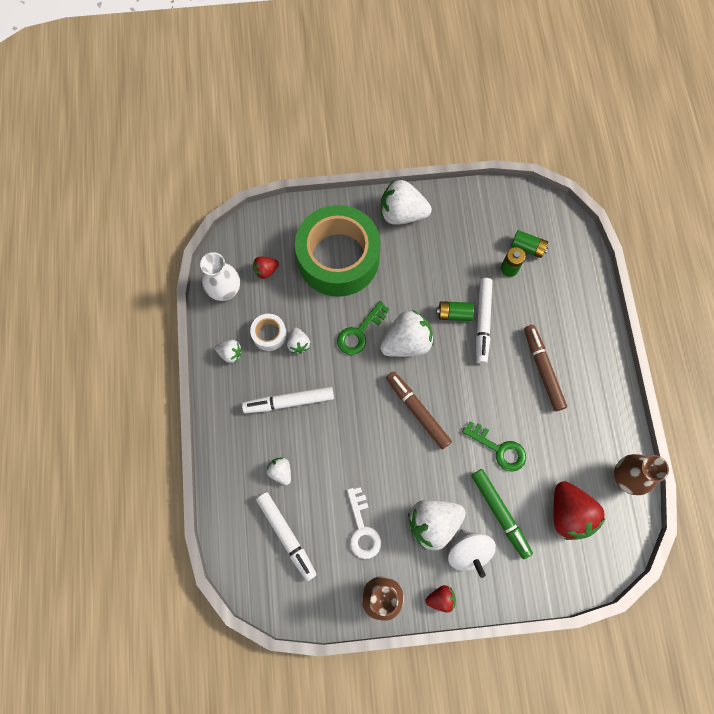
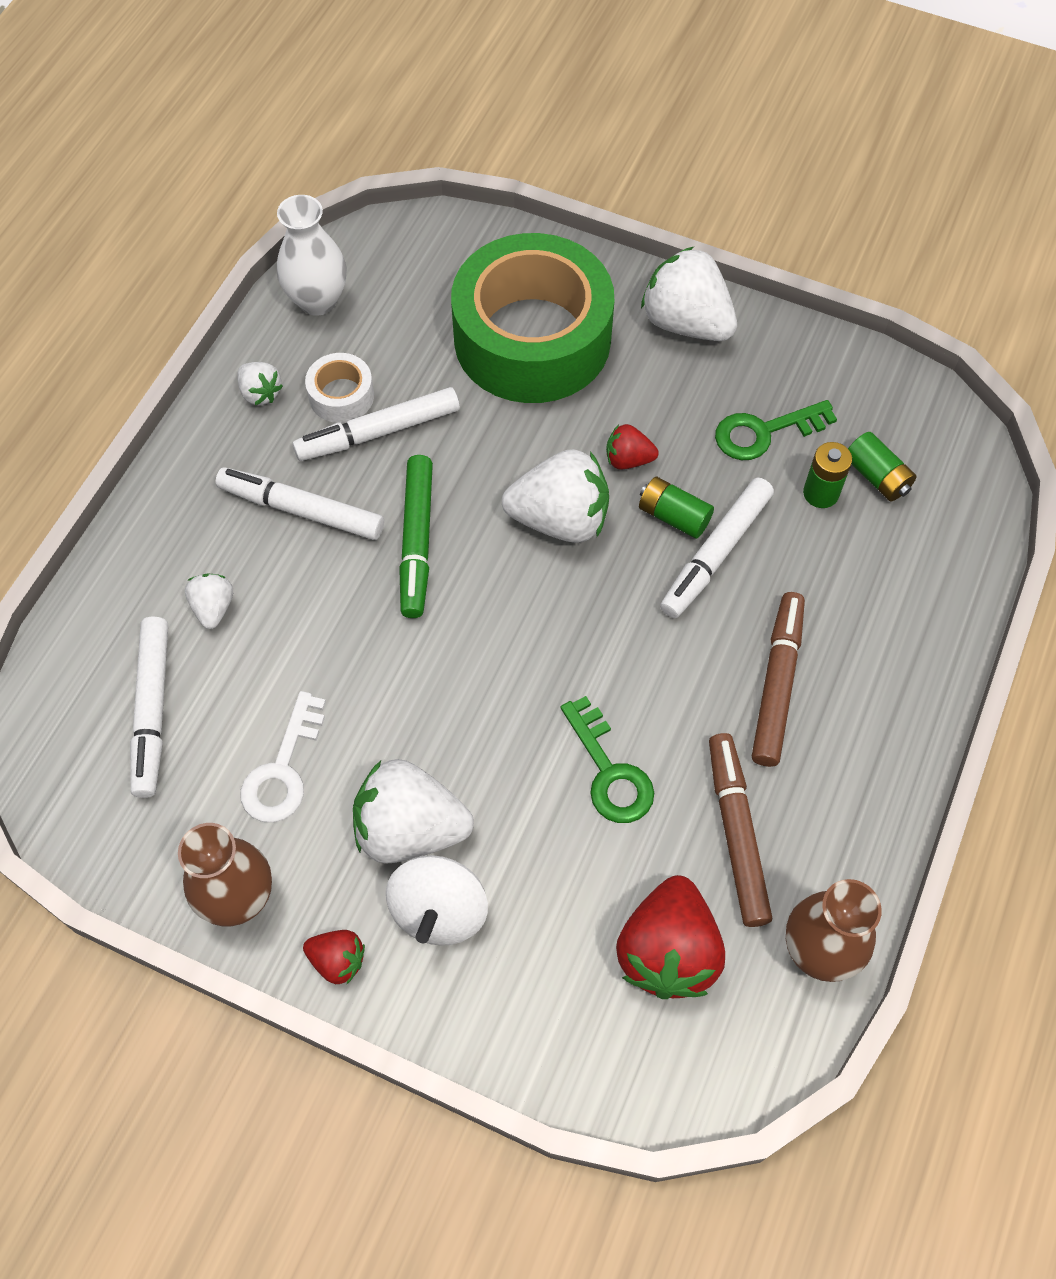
camera: 30 degrees right, 10 degrees down
(266, 270) = (402, 302): red strawberry -> red strawberry (628, 459)
(298, 344) = (378, 432): white strawberry -> white marker
(359, 332) = (490, 465): green key -> green key (764, 432)
(417, 411) = (505, 635): brown marker -> brown marker (736, 833)
(500, 513) = (539, 879): green marker -> green marker (417, 542)

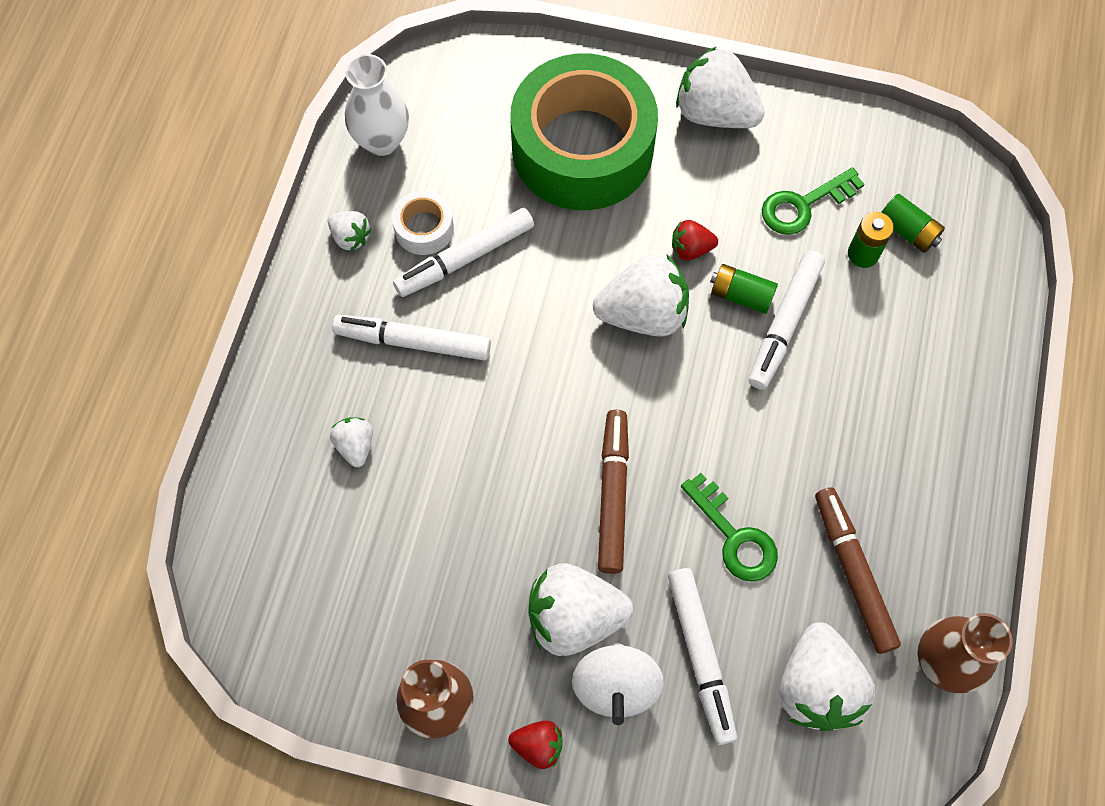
camera: 10 degrees left, 5 degrees up
(153, 711) = (324, 549): white marker -> white marker (701, 656)
(283, 769) = (451, 583): white key -> none
(417, 542) = (522, 355): green marker -> none
(668, 951) = (816, 686): red strawberry -> white strawberry
(777, 683) = (860, 433): brown marker -> brown marker (613, 494)

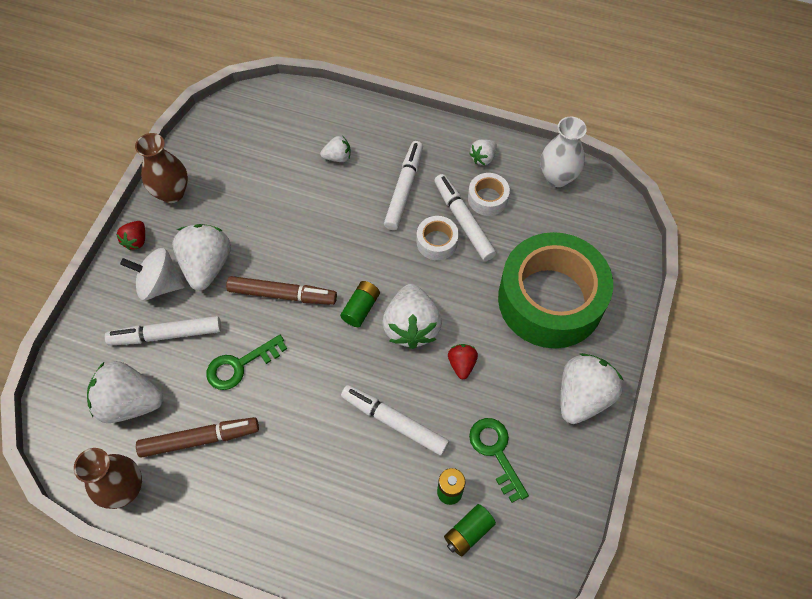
camera: 95 degrees right, 5 degrees down
(504, 291) = (437, 242): none -> white tape
(741, 295) = (420, 394): green battery -> green battery (361, 308)

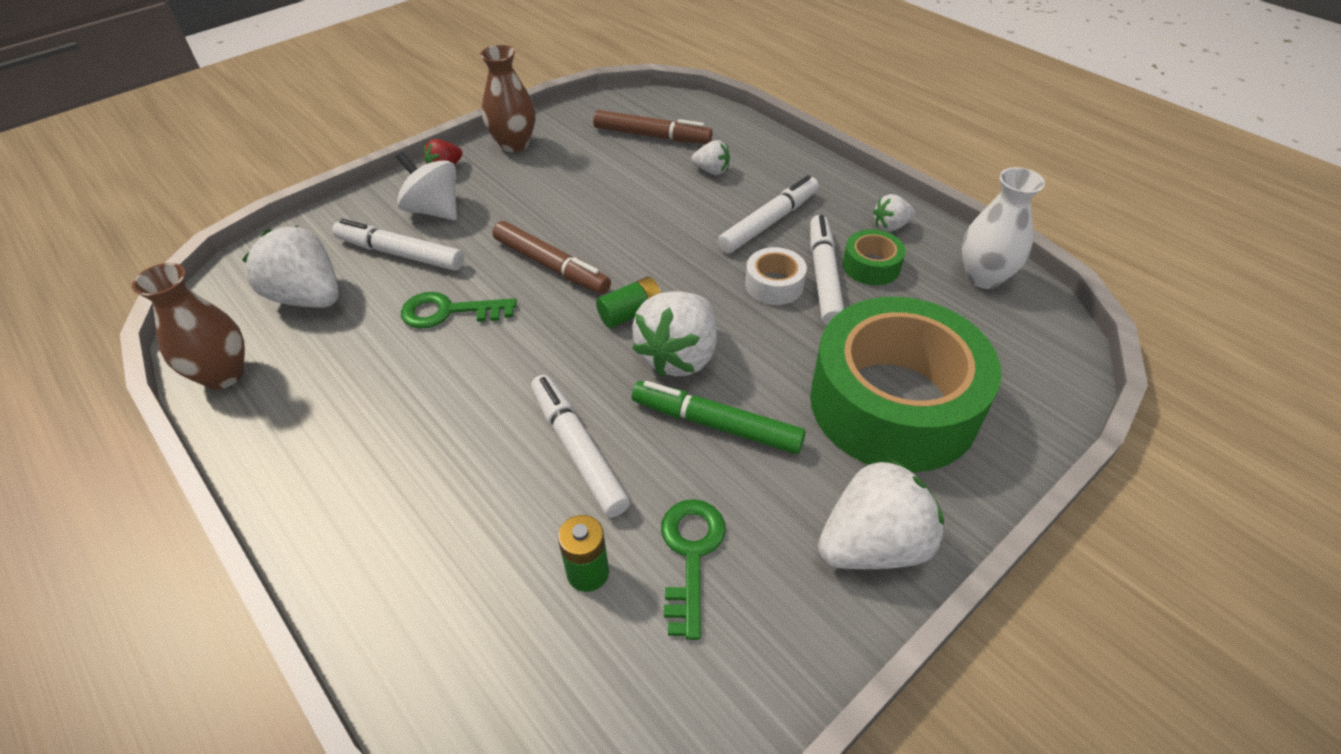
camera: 30 degrees right, 15 degrees down
(200, 439) = (342, 363): brown marker -> brown marker (652, 136)
(207, 266) = (495, 212): white strawberry -> none
(462, 364) = (716, 425): red strawberry -> green marker
(468, 532) = (575, 643): green battery -> none
(487, 198) = (871, 266): white tape -> green tape

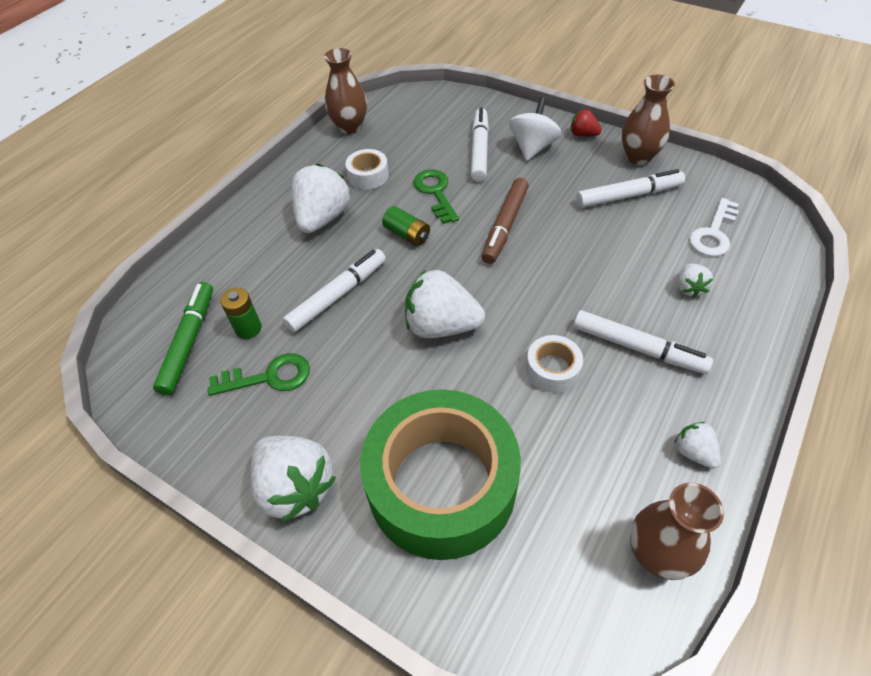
camera: 75 degrees right, 5 degrees up
(308, 297) = (421, 130): white strawberry -> white strawberry (323, 218)
(358, 373) = (368, 176): none -> white tape
(630, 313) = (475, 285): green battery -> green battery (407, 234)
(652, 136) = (713, 233): brown marker -> white key
(716, 425) = (381, 365): green marker -> green marker (189, 342)
(823, 276) = (582, 405): white marker -> white marker (628, 195)
(871, 266) = (618, 442): green tape -> none
(984, 277) = (656, 554): white vase -> brown vase

